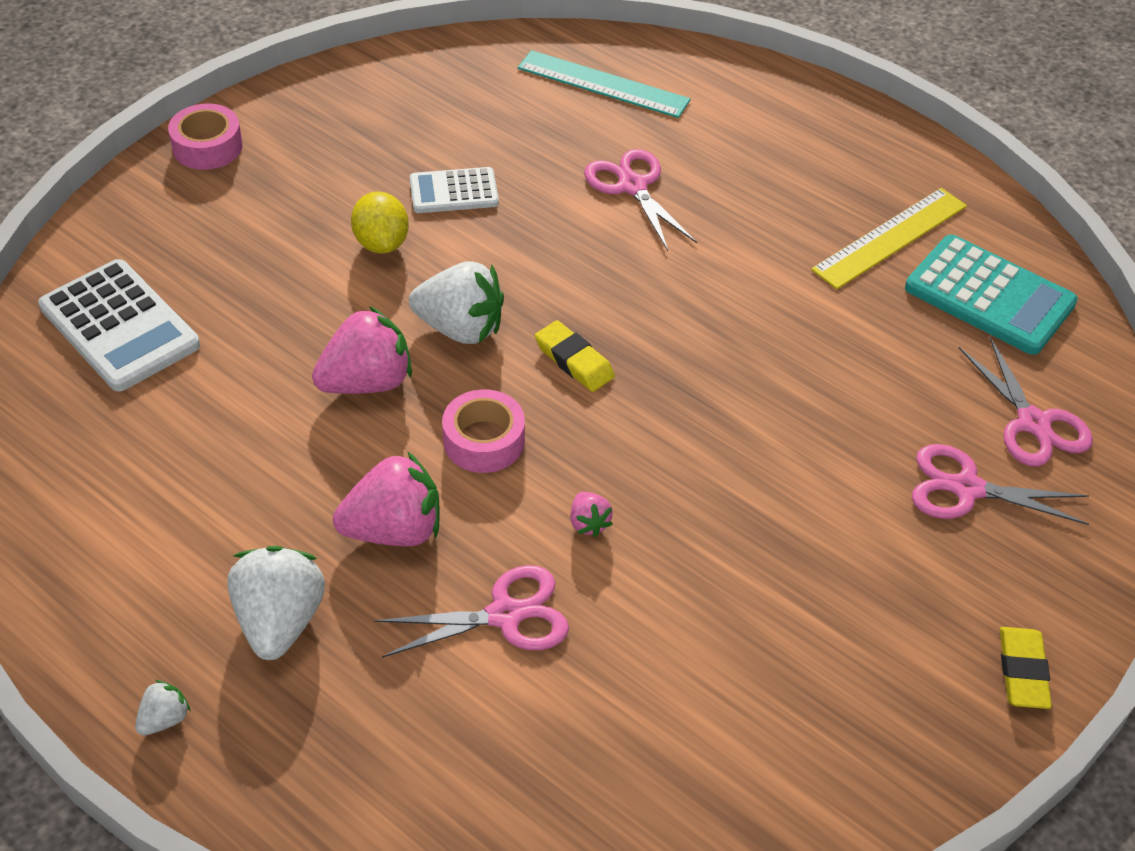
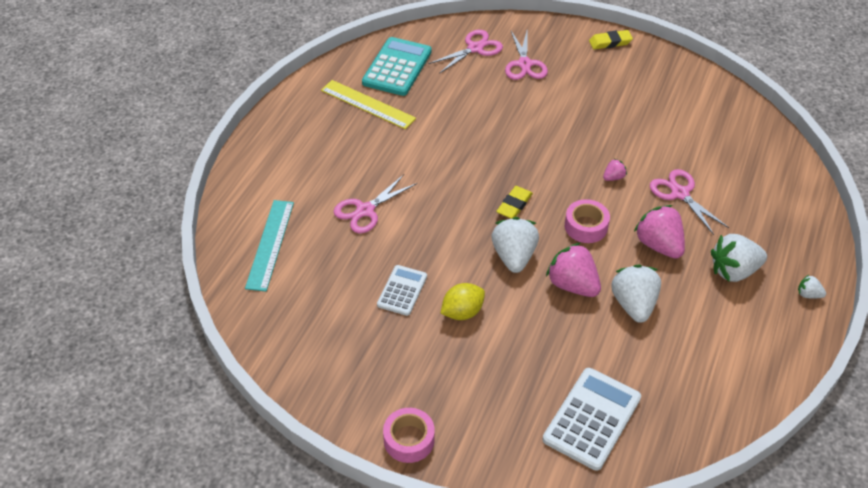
camera: 105 degrees left, 0 degrees up
(286, 446) = (633, 304): none -> white strawberry
(454, 191) = (402, 291): white calculator -> white calculator turned 135 degrees counterclockwise

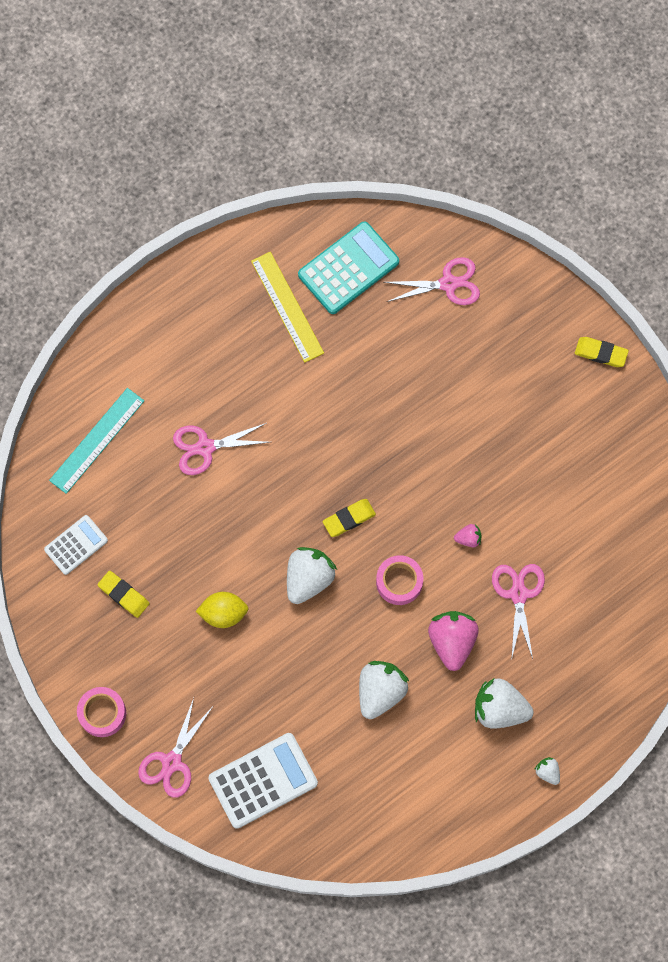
camera: 30 degrees right, 25 degrees up
(366, 339) = (123, 595): none -> yellow eraser
(402, 291) = (185, 560): white calculator -> white calculator (76, 545)
(525, 64) = (485, 336): pink scissors -> pink scissors (172, 762)
(572, 285) = (340, 640): pink strawberry -> none

